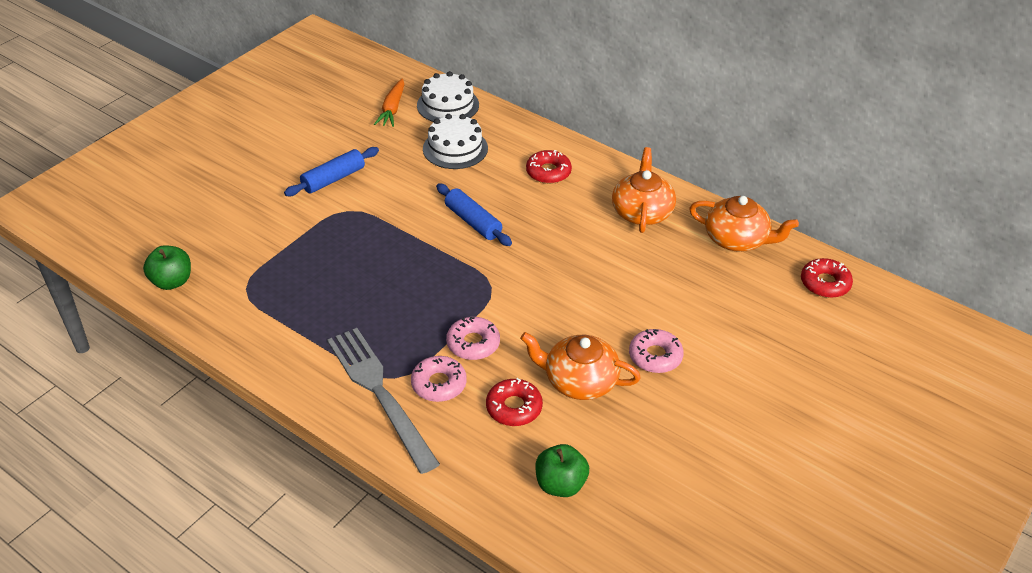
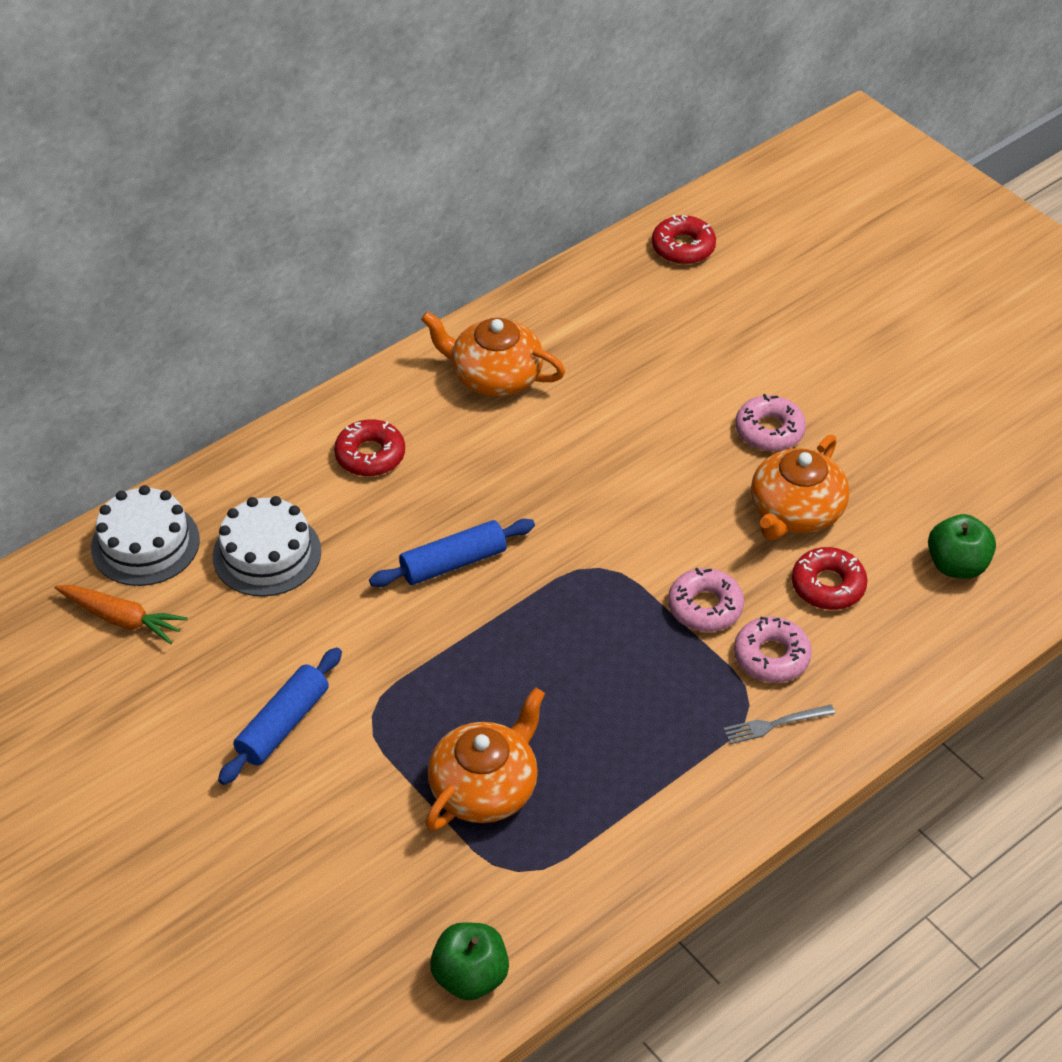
camera: 75 degrees left, 5 degrees up
(333, 179) = (283, 724): blue rolling pin -> blue rolling pin turned 60 degrees clockwise
(380, 393) = (775, 724): grey fork -> grey fork, size x0.40
(737, 239) = (580, 300): orange teapot -> orange teapot (485, 787)

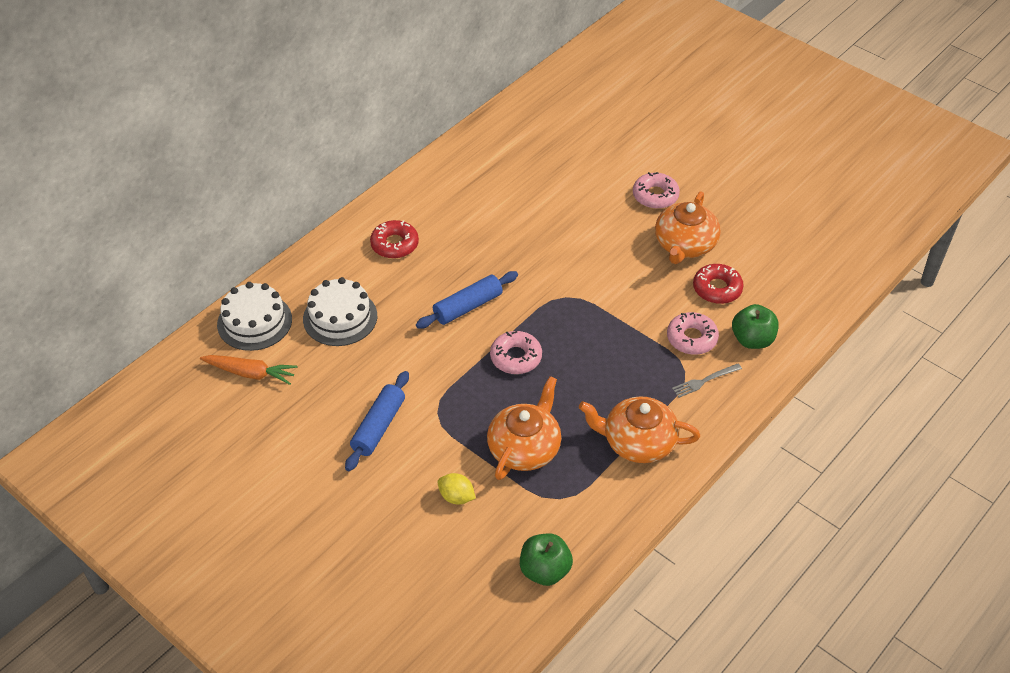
camera: 10 degrees left, 0 degrees up
(369, 846) = (456, 497): none -> yellow lemon
(494, 376) = (466, 183): orange teapot -> orange teapot (637, 442)
(683, 247) = (570, 86): red donut -> none
(705, 607) = (641, 313): pink donut -> pink donut (516, 357)
(956, 565) = (796, 265): green apple -> green apple (752, 340)

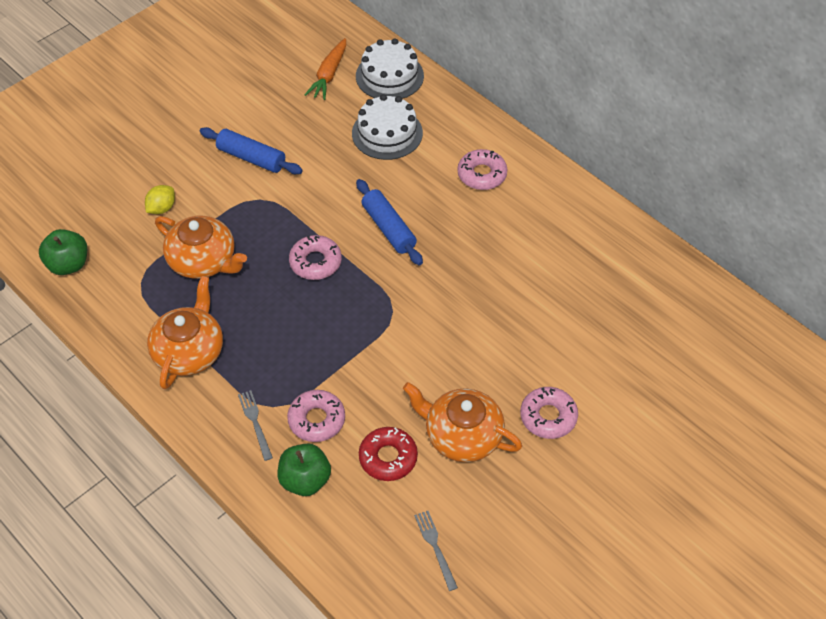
camera: 95 degrees right, 5 degrees up
(394, 244) = (482, 174): red donut -> pink donut
(788, 255) = (435, 547): none -> grey fork

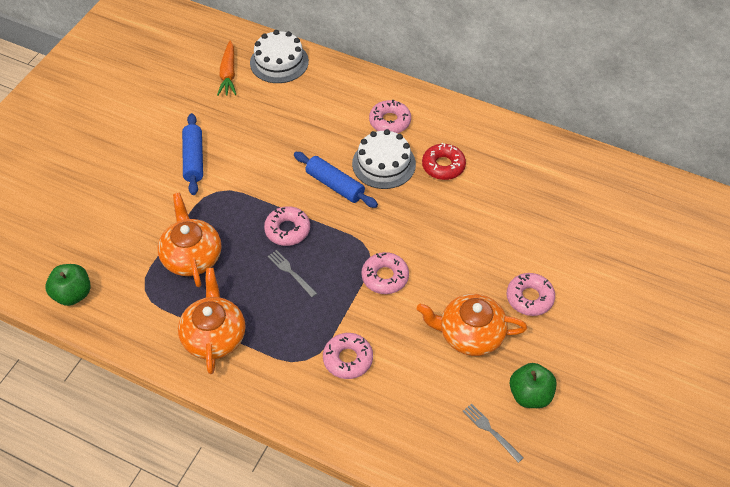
camera: 20 degrees left, 0 degrees up
(162, 208) = (135, 222): yellow lemon -> none
(203, 261) = (191, 256): orange teapot -> orange teapot turned 120 degrees counterclockwise
(251, 158) = (194, 159): blue rolling pin -> blue rolling pin turned 75 degrees clockwise
(255, 422) = (297, 377): grey fork -> grey fork (291, 272)
(305, 480) = (361, 412): green apple -> green apple (530, 395)
(387, 133) = (298, 109): white cake -> white cake (384, 164)
(388, 458) = (420, 371): red donut -> red donut (443, 166)
(397, 344) = (385, 277): none -> pink donut

